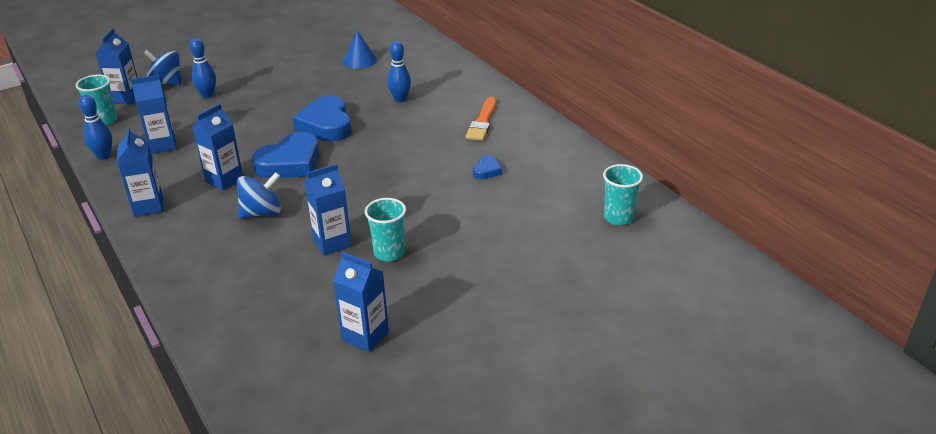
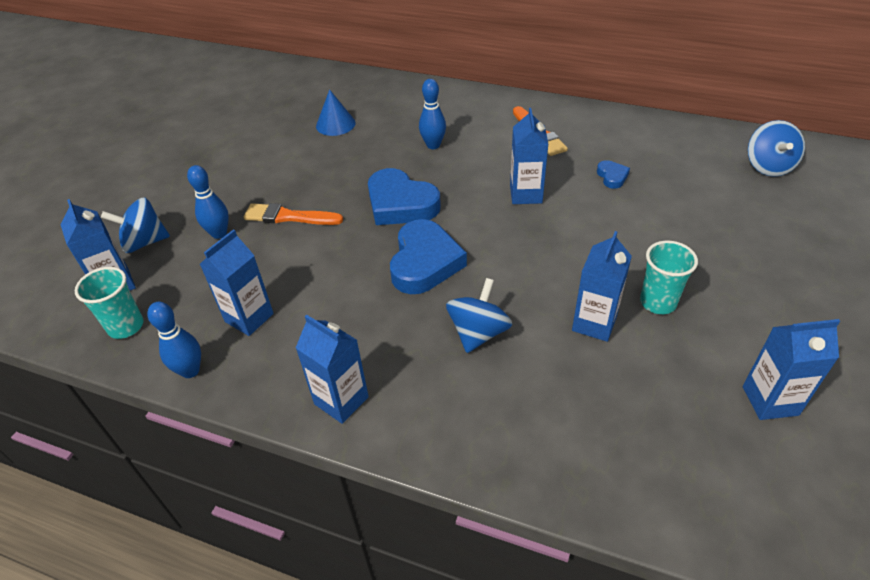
camera: 35 degrees left, 10 degrees up
(224, 180) = (383, 319): blue carton -> blue carton (526, 194)
(255, 103) = (289, 217): none -> orange brush
(618, 217) = (768, 166): turquoise cup -> blue spinning top

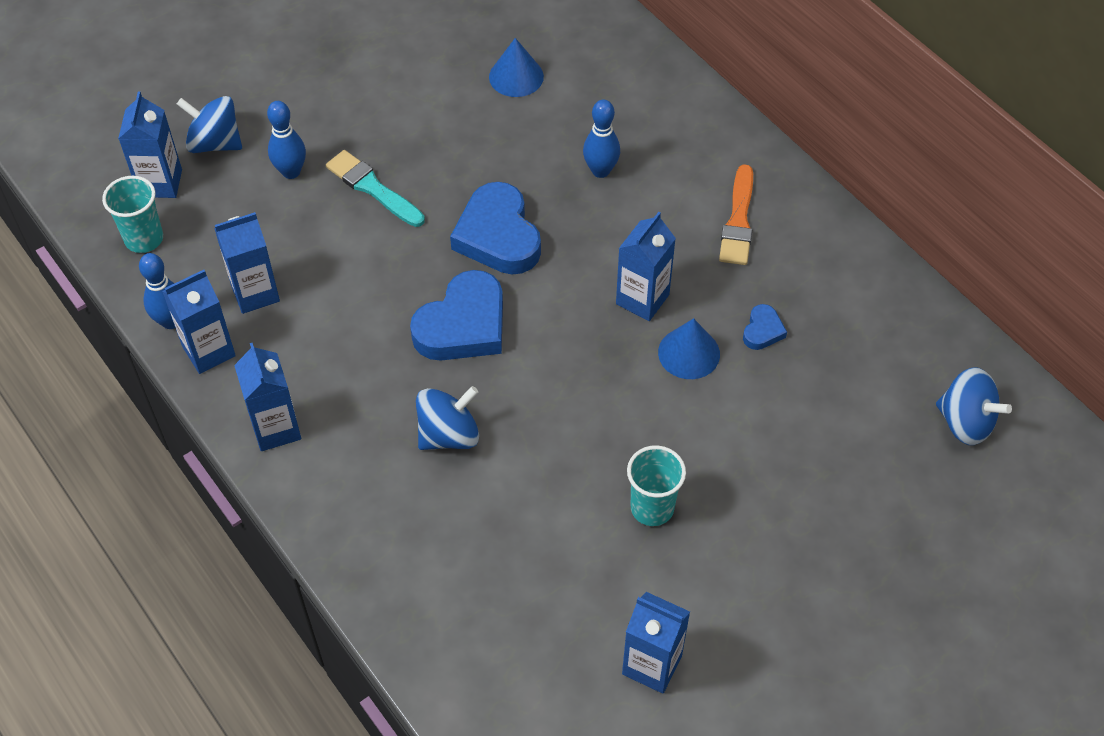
camera: 30 degrees right, 10 degrees up
(289, 217) = (372, 188): orange brush -> turquoise brush
(583, 207) = (689, 353): none -> blue cone
(594, 323) = (566, 491): blue carton -> blue carton (208, 351)
(768, 166) = (965, 422): blue spinning top -> blue spinning top turned 90 degrees counterclockwise

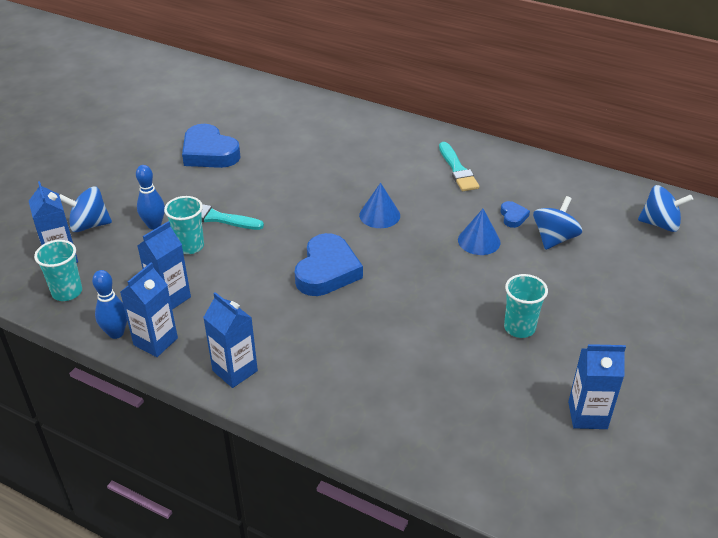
camera: 25 degrees left, 15 degrees down
(317, 222) = (190, 246): none -> turquoise cup
(449, 435) = (359, 333): blue spinning top -> blue spinning top (554, 238)
(498, 236) = (317, 218): blue heart -> blue heart (209, 153)
(516, 76) = (273, 139): blue cone -> blue cone (379, 215)
(600, 171) = (358, 169): blue bowling pin -> none
(642, 299) = (430, 223): blue carton -> none
(738, 221) = (457, 170): orange brush -> turquoise brush

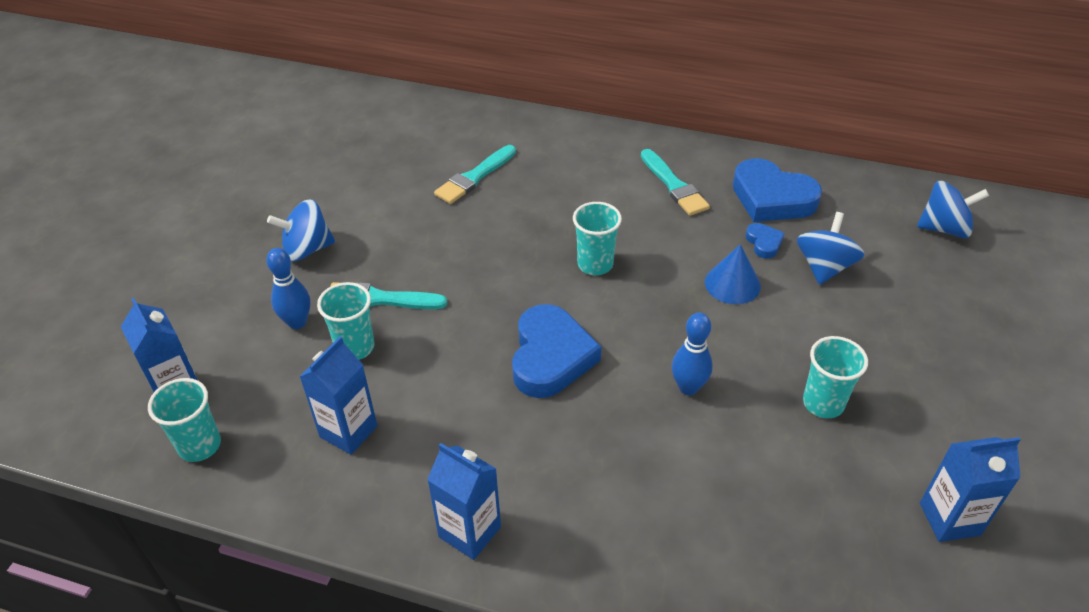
camera: 10 degrees left, 5 degrees up
(89, 225) = (206, 335): blue spinning top -> blue spinning top (307, 249)
(116, 333) = (286, 500): blue bowling pin -> blue bowling pin (688, 387)
(155, 341) = (346, 504): blue carton -> none
(209, 153) = (344, 203): blue heart -> blue heart (772, 198)
(309, 146) = (474, 177): none -> turquoise brush
(379, 215) = (595, 264): blue cone -> turquoise cup

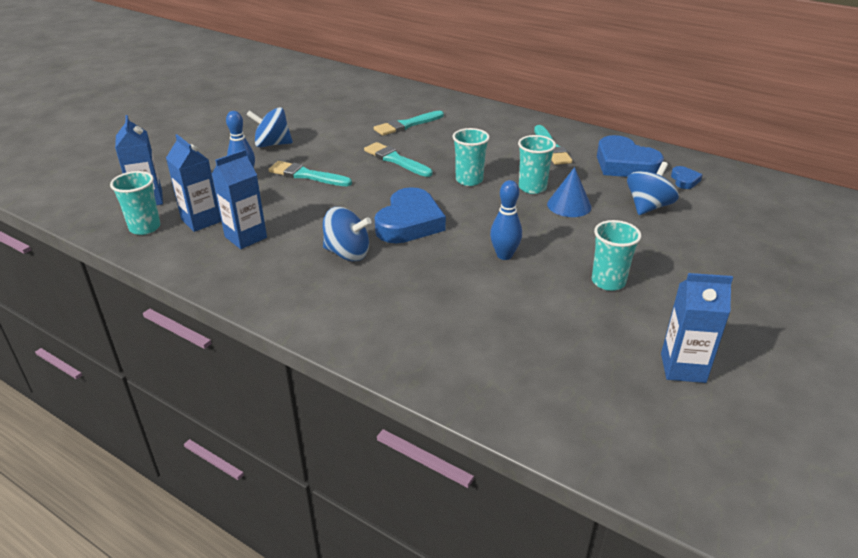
camera: 15 degrees right, 10 degrees down
(355, 347) = (275, 196): turquoise cup -> turquoise cup (532, 188)
(470, 532) = (298, 304): blue carton -> blue carton (201, 220)
(487, 246) = (395, 160): none -> turquoise brush
(764, 243) = (605, 187): blue heart -> blue heart (684, 180)
(944, 228) = (761, 200): blue spinning top -> blue spinning top (347, 253)

